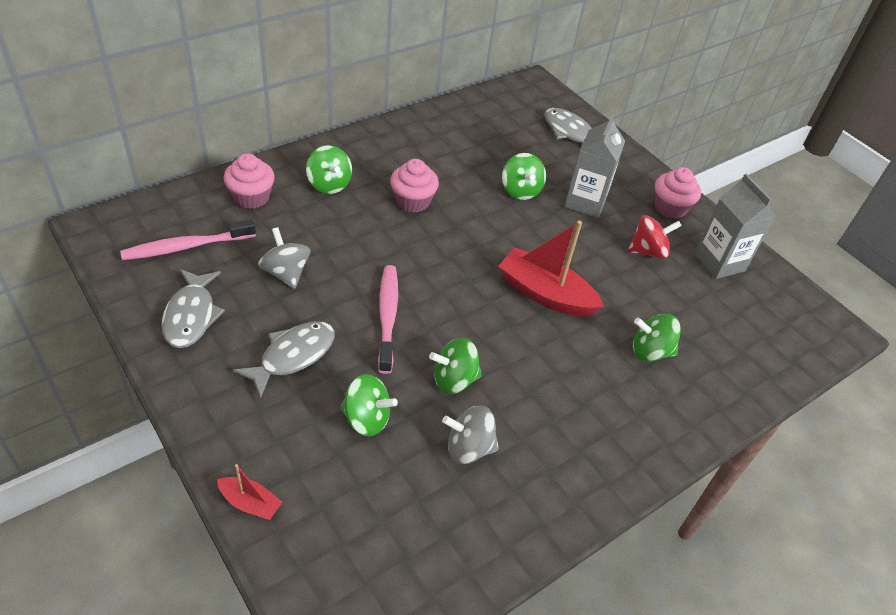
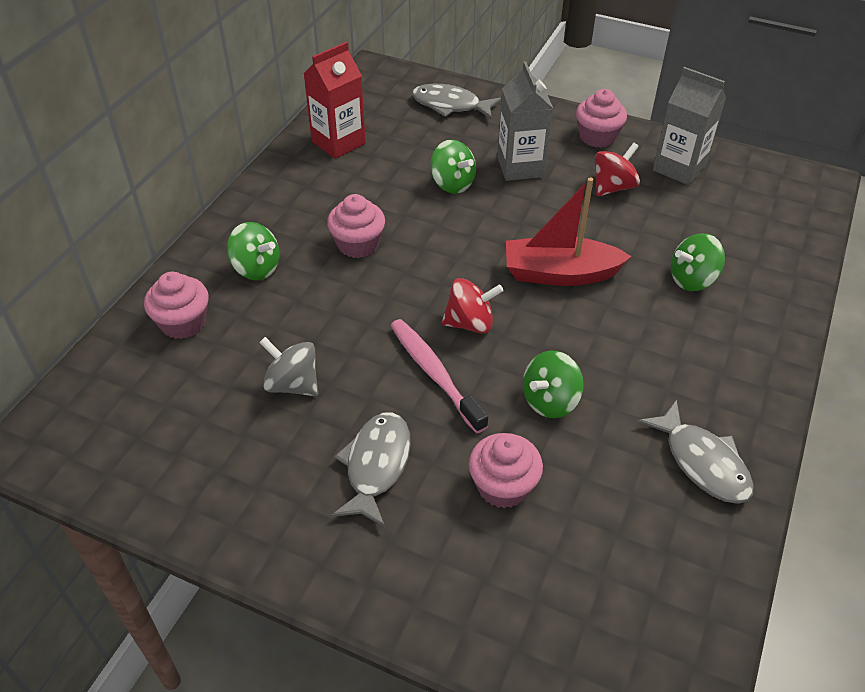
camera: 25 degrees left, 0 degrees up
(186, 247) = (157, 413): pink toothbrush -> none
(191, 316) = (230, 484): grey fish -> grey fish (702, 462)
(250, 503) = (465, 639): red boat -> none
(366, 419) = (503, 486): green spinning top -> pink cupcake
(444, 295) = (470, 323): none -> red spinning top
(462, 124) = (338, 142): none -> red carton
(469, 448) = (618, 458): grey spinning top -> none

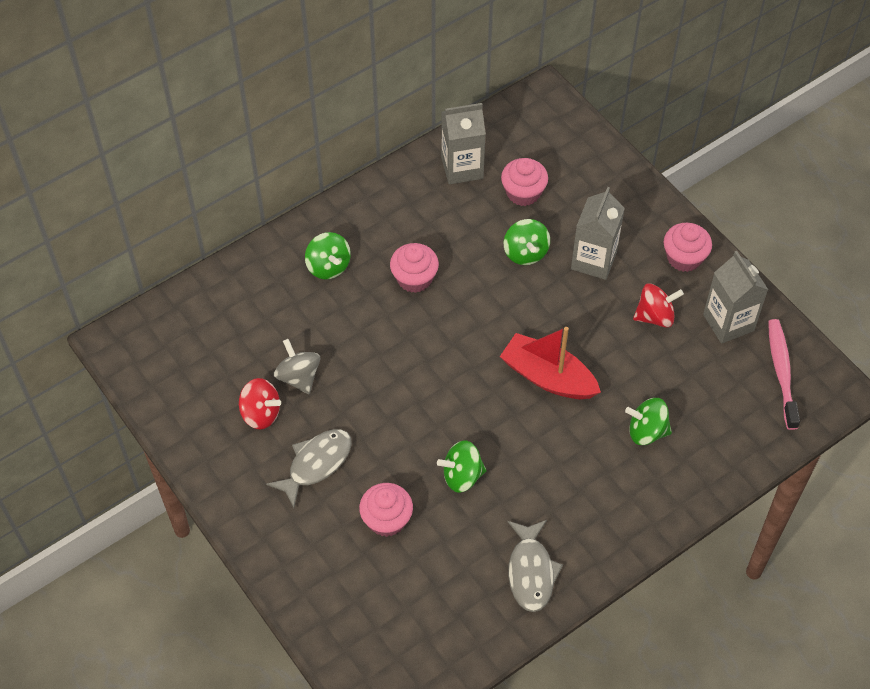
camera: 30 degrees right, 10 degrees up
(183, 323) = (253, 291): pink cupcake -> pink cupcake (523, 193)
(338, 142) = (462, 168): red carton -> grey carton
(434, 373) = (398, 415): pink toothbrush -> pink toothbrush (781, 372)
(450, 105) = (582, 166): grey fish -> none
(470, 323) = (450, 387): red spinning top -> red spinning top (260, 413)

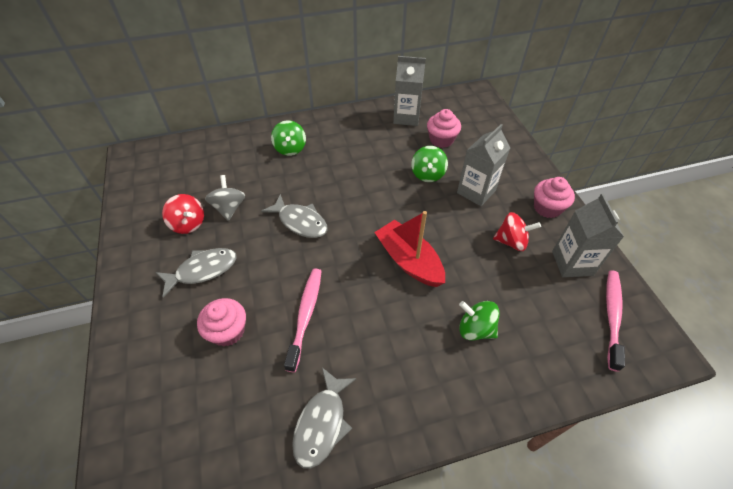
camera: 20 degrees right, 5 degrees down
(398, 368) = (300, 222): none -> grey fish
(414, 278) = (342, 170): pink cupcake -> none
(462, 476) = (305, 315): green spinning top -> pink toothbrush

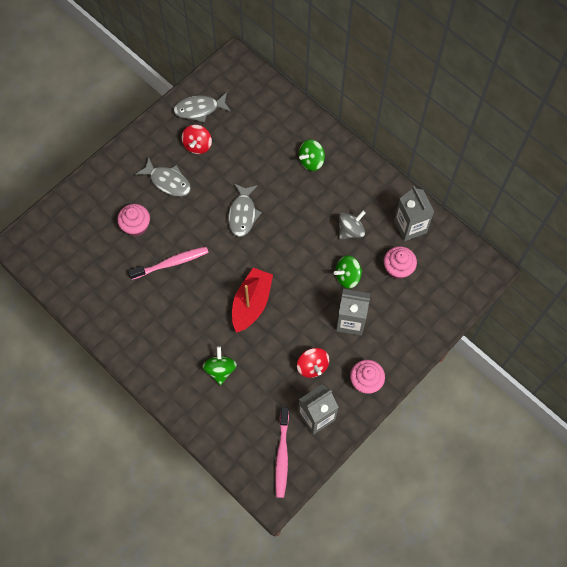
camera: 60 degrees right, 15 degrees up
(229, 208) = (226, 160): grey spinning top -> grey spinning top (350, 231)
(322, 423) = (111, 311): grey fish -> grey fish (199, 109)
(612, 316) = (282, 455): pink toothbrush -> pink toothbrush turned 105 degrees clockwise

